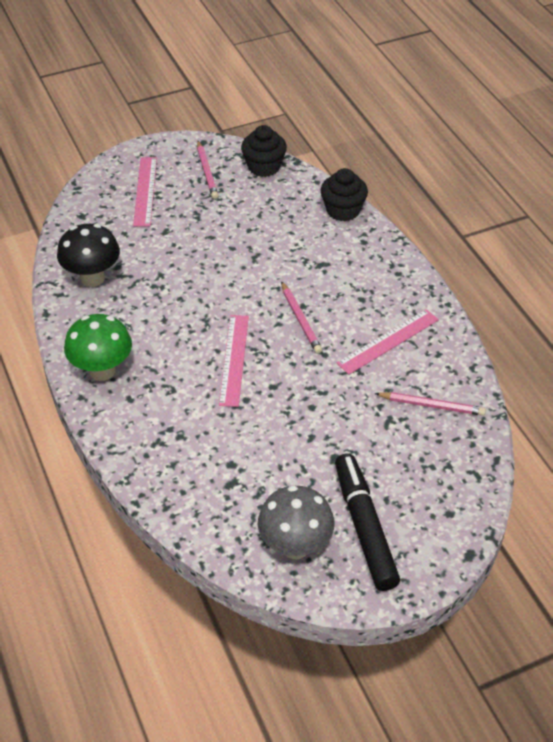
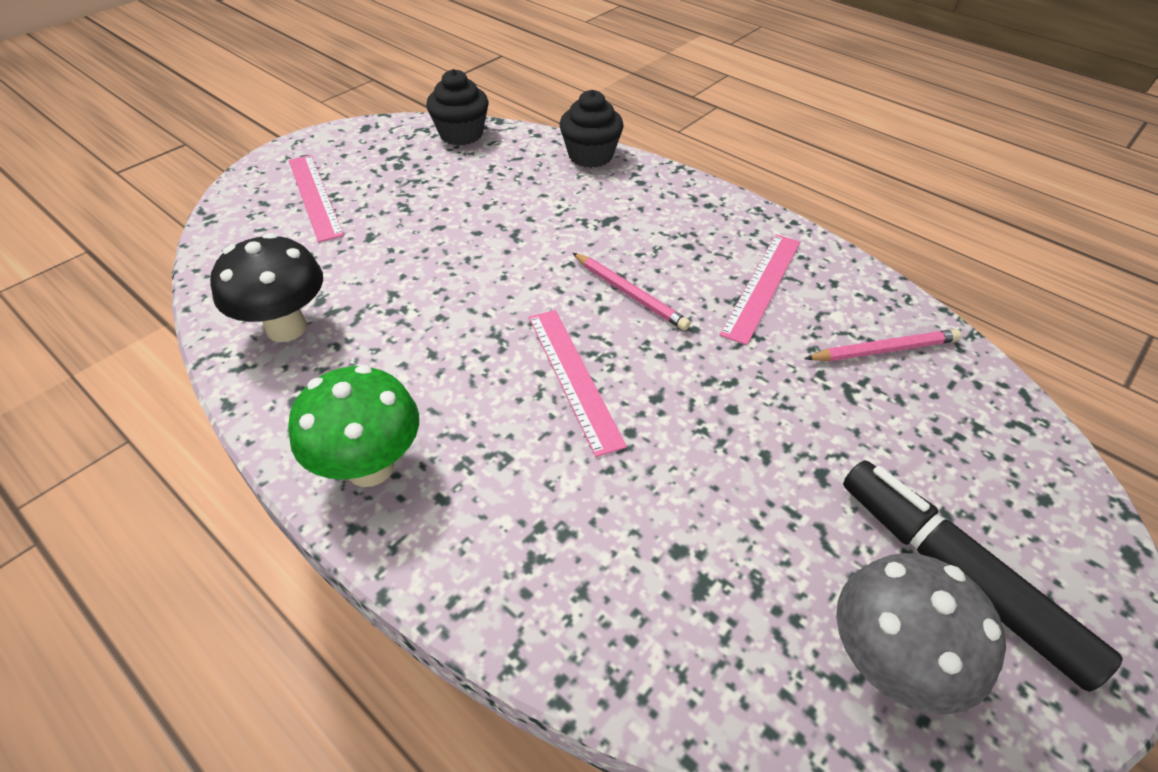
camera: 25 degrees left, 0 degrees up
(206, 172) = (389, 156): pink pencil -> none

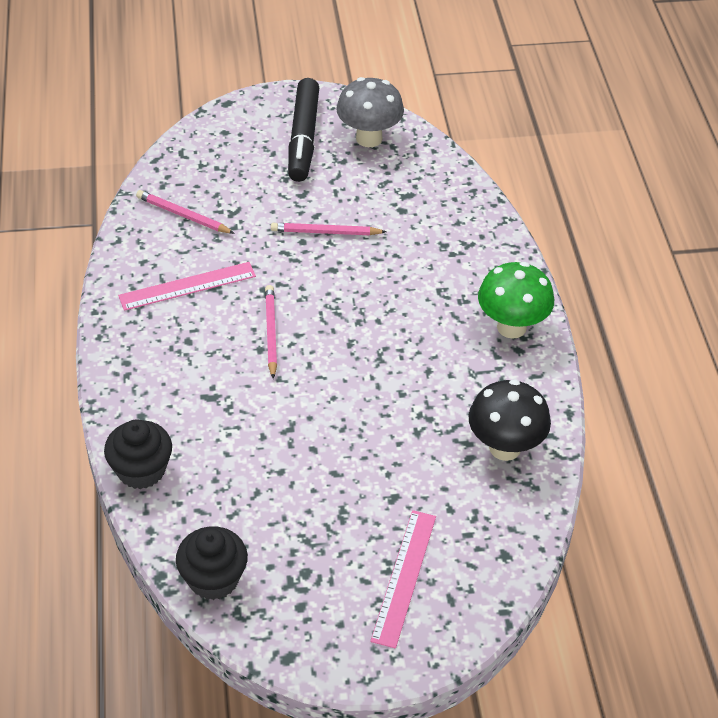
camera: 140 degrees left, 0 degrees up
(573, 377) = (363, 306): pink ruler -> none
(725, 439) = (325, 232): none -> pink pencil

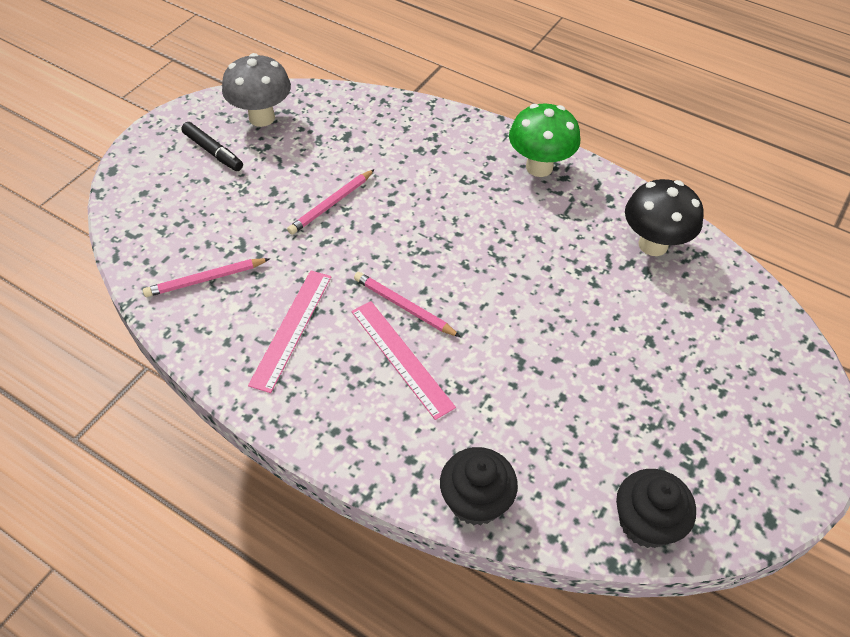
camera: 50 degrees left, 5 degrees up
(303, 138) = (213, 151): black marker -> black marker, size x0.58
(404, 577) = (737, 385): pink ruler -> pink ruler (401, 358)

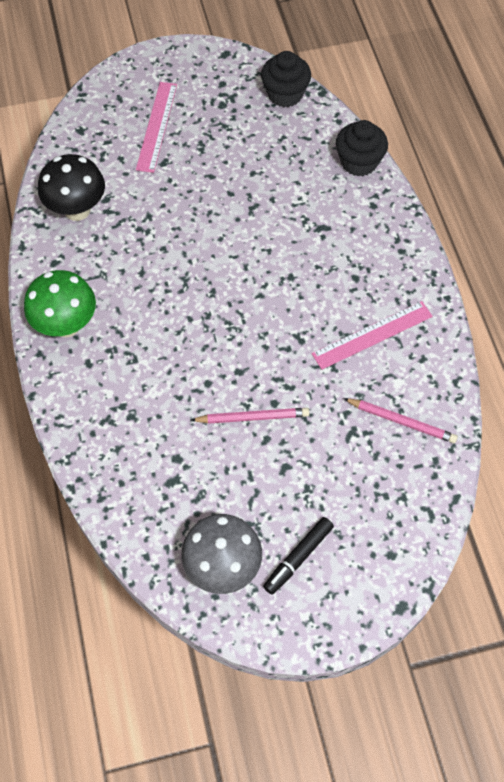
camera: 135 degrees left, 10 degrees up
(213, 151) = (298, 557): black marker -> black marker turned 135 degrees counterclockwise
(401, 358) = (321, 263): pink ruler -> pink ruler (157, 126)
(404, 306) = (284, 294): pink pencil -> none

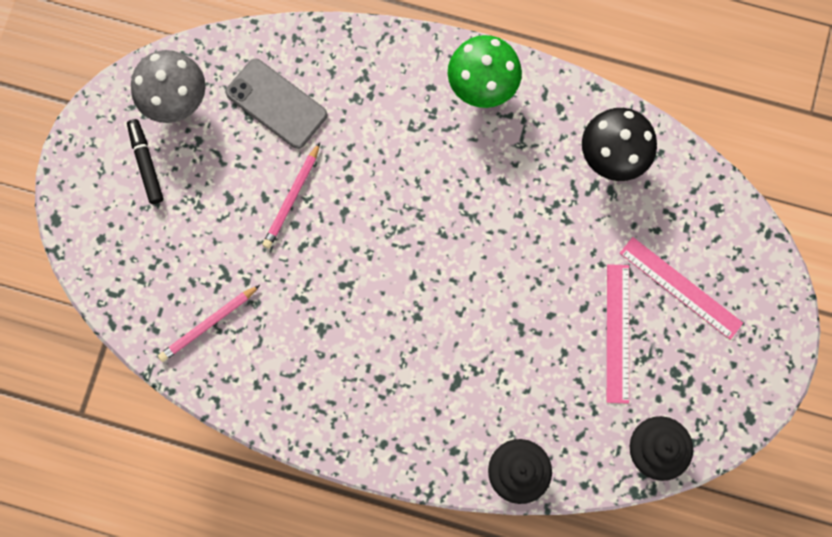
camera: 120 degrees right, 15 degrees up
(174, 477) = (276, 104): none -> grey phone
(372, 335) = (308, 354): pink ruler -> pink ruler (617, 333)

